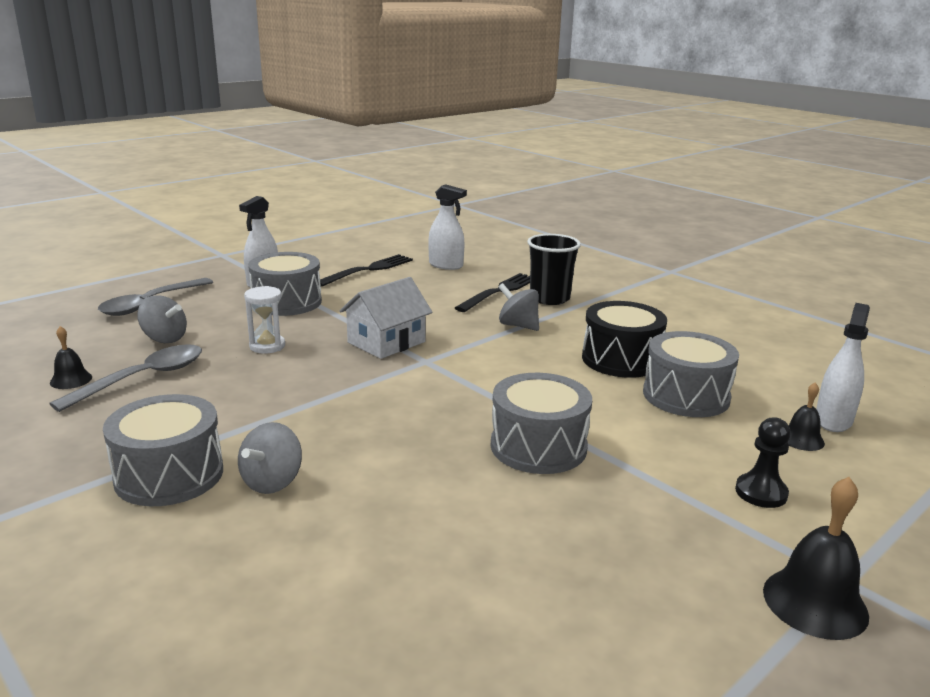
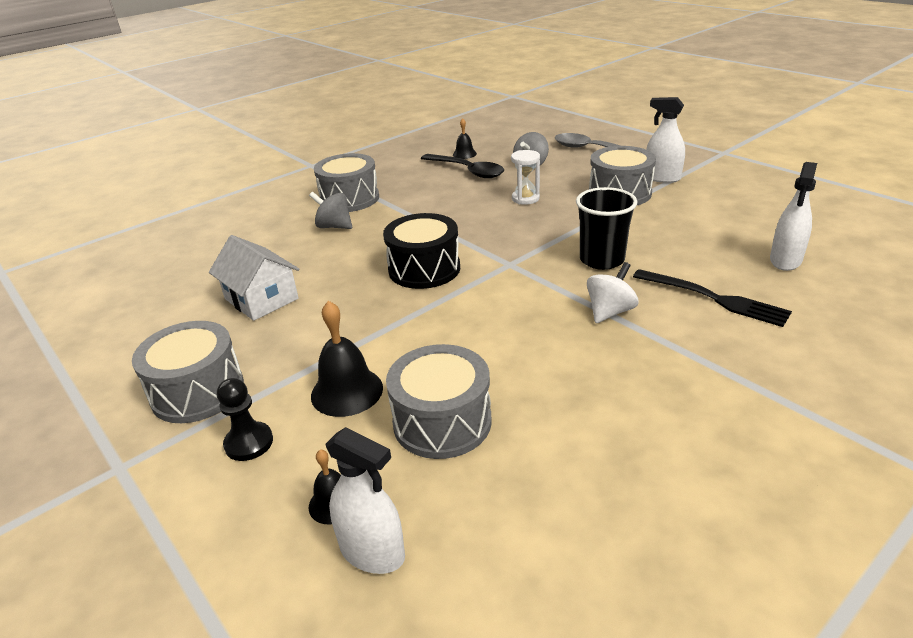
camera: 95 degrees right, 10 degrees up
(143, 378) = (467, 171): grey spoon -> black spoon
(368, 270) = (733, 218): black fork -> none
(386, 342) = (545, 243): white house -> white house (261, 299)
(518, 325) = (610, 312): grey spinning top -> white spinning top
(538, 446) = (354, 321): grey drum -> grey drum (198, 391)
(549, 298) = (711, 335): black cup -> black cup (602, 260)
(621, 359) = (532, 381): black drum -> black drum (424, 269)
(815, 602) = (109, 441): black bell -> black bell (347, 391)

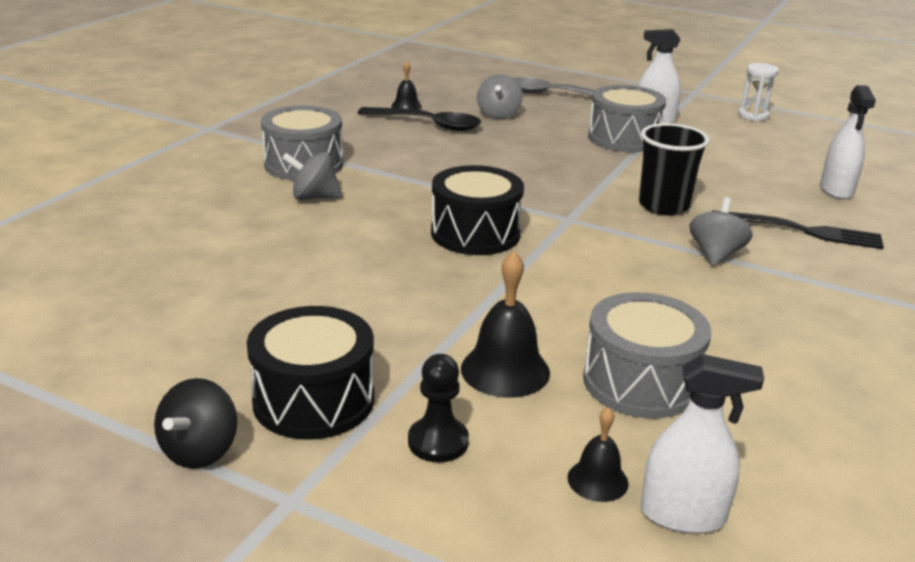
camera: 25 degrees left, 5 degrees down
(99, 416) = (200, 451): none -> black spinning top
(198, 391) = (313, 400): grey drum -> black drum
(261, 299) = (295, 288): white house -> none
(525, 198) = (525, 150): white hourglass -> white hourglass (753, 116)
(610, 312) = (716, 254): white spinning top -> grey spinning top

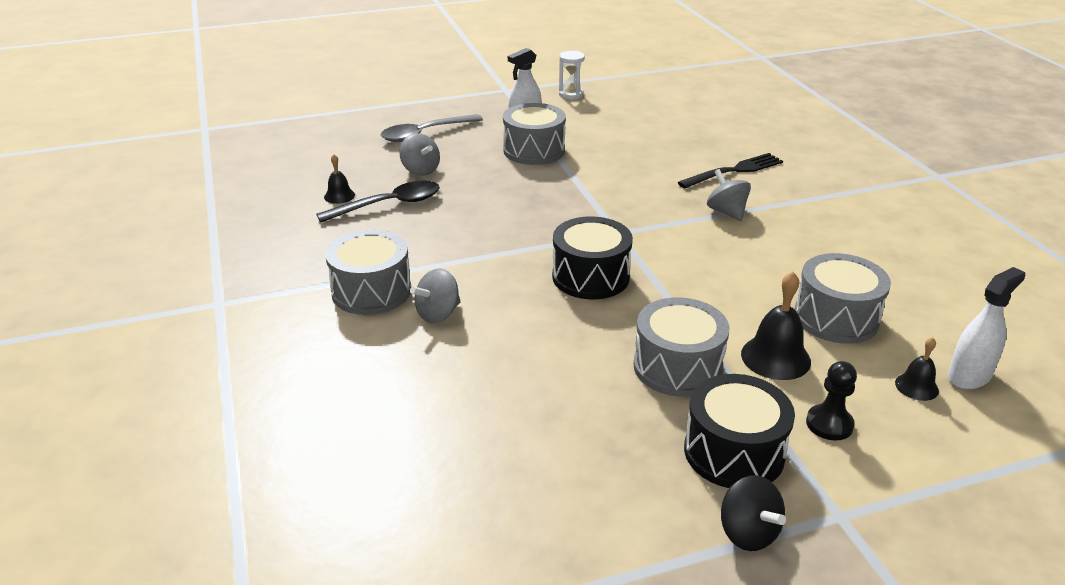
camera: 45 degrees left, 5 degrees up
(405, 323) = (677, 367): none -> grey drum
(663, 205) = (646, 192): black cup -> none
(836, 190) = (701, 132): white spray bottle -> none

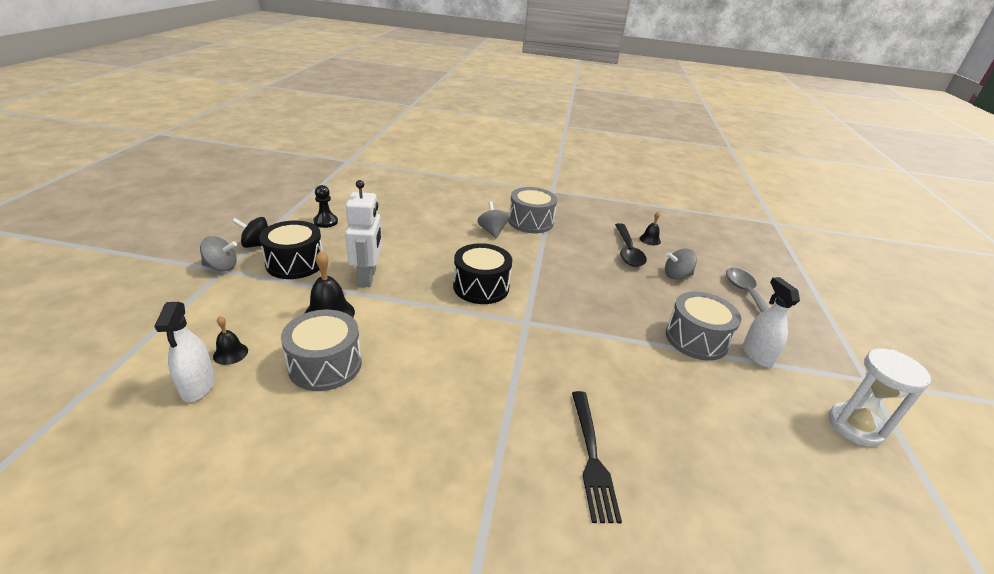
camera: 115 degrees right, 0 degrees up
(571, 94) = (855, 426): white hourglass -> white hourglass, size x1.54
(677, 367) = (368, 277): grey drum -> white robot
(726, 212) = (513, 398): grey spinning top -> grey spinning top (221, 267)
(829, 424) = (263, 300): black pawn -> black pawn (326, 222)

